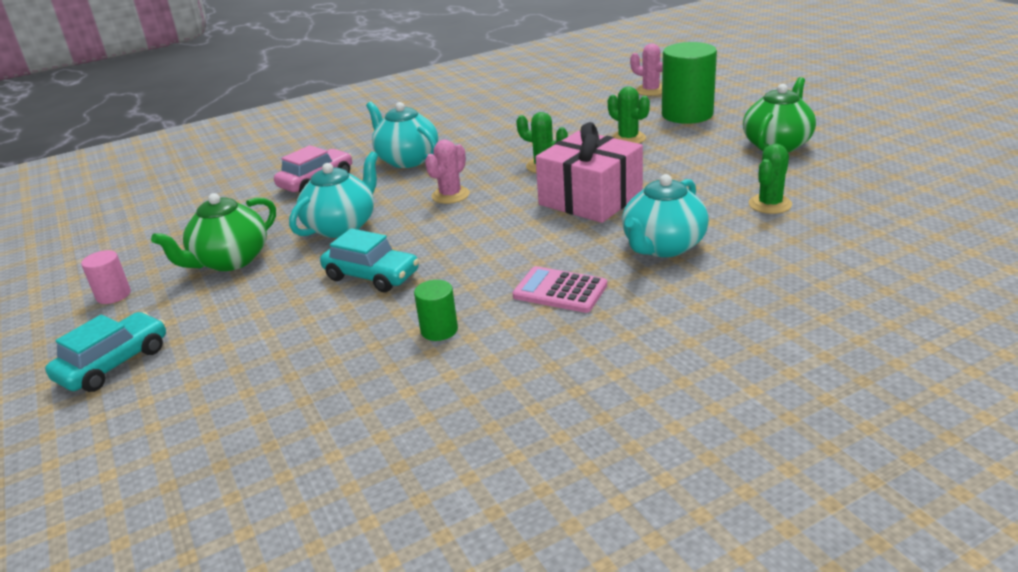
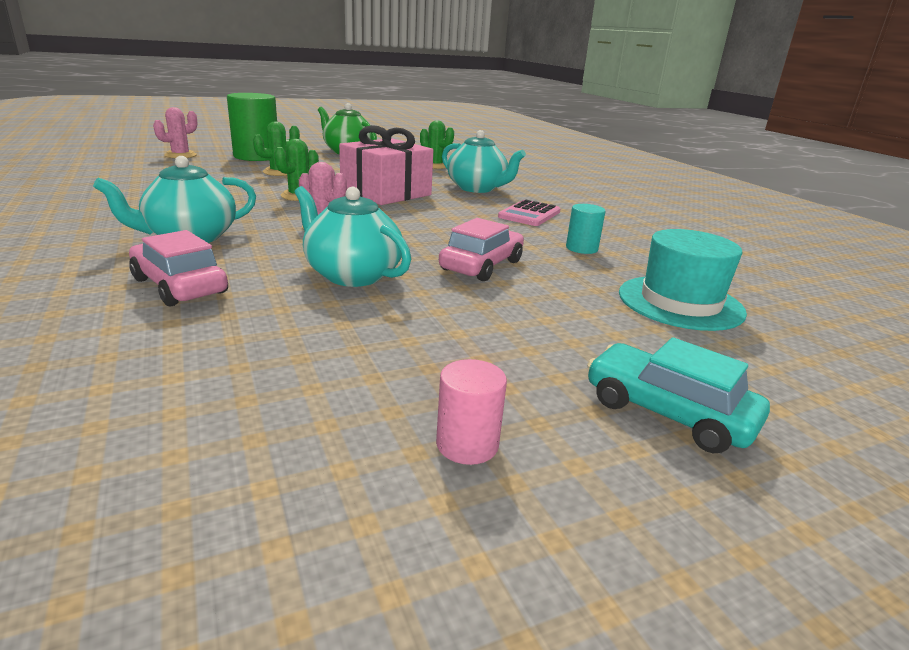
camera: 90 degrees left, 5 degrees down
(230, 261) = (399, 341): green teapot -> none
(288, 389) = (680, 302): none -> turquoise hat
(372, 276) = (481, 265): turquoise car -> pink car
(439, 330) = (581, 248): green cylinder -> turquoise cylinder

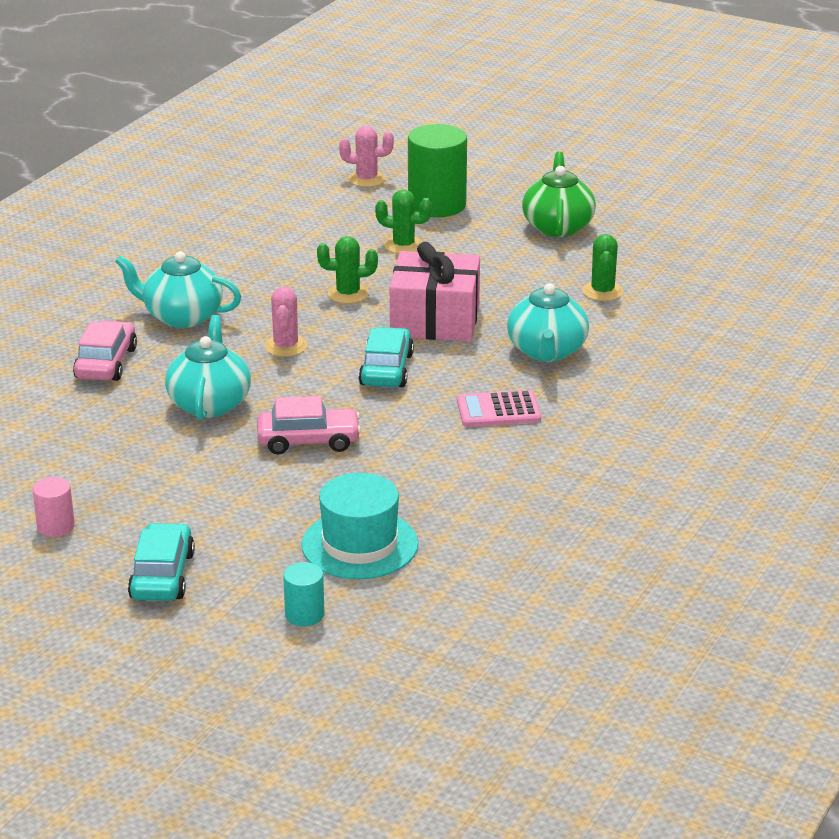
camera: 55 degrees right, 5 degrees up
(421, 218) = (386, 370): none -> turquoise car
(581, 248) = (431, 468): turquoise cylinder -> turquoise cylinder (304, 614)

